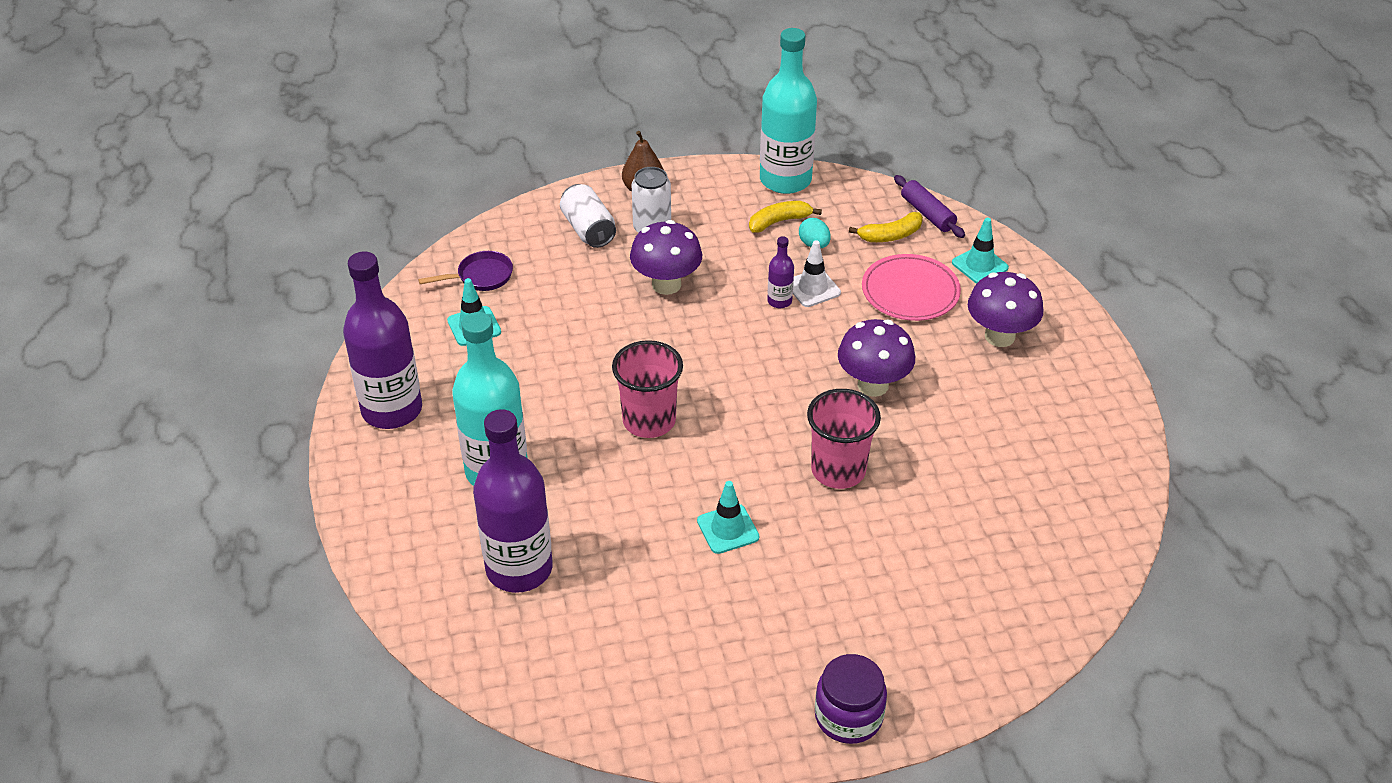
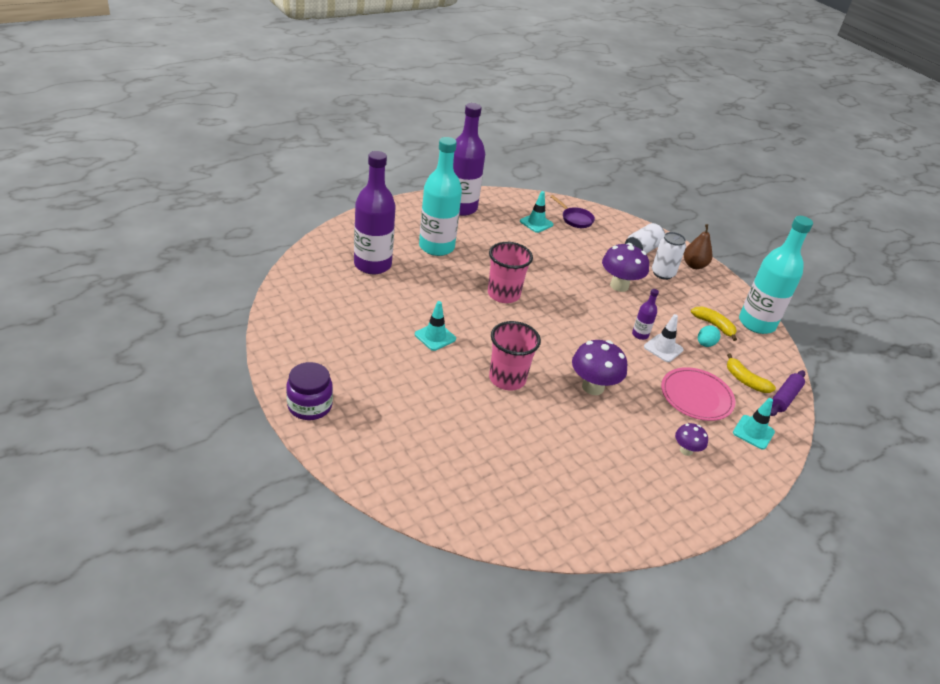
camera: 65 degrees right, 5 degrees down
(999, 336) = (686, 450): purple mushroom -> purple mushroom, size x0.56

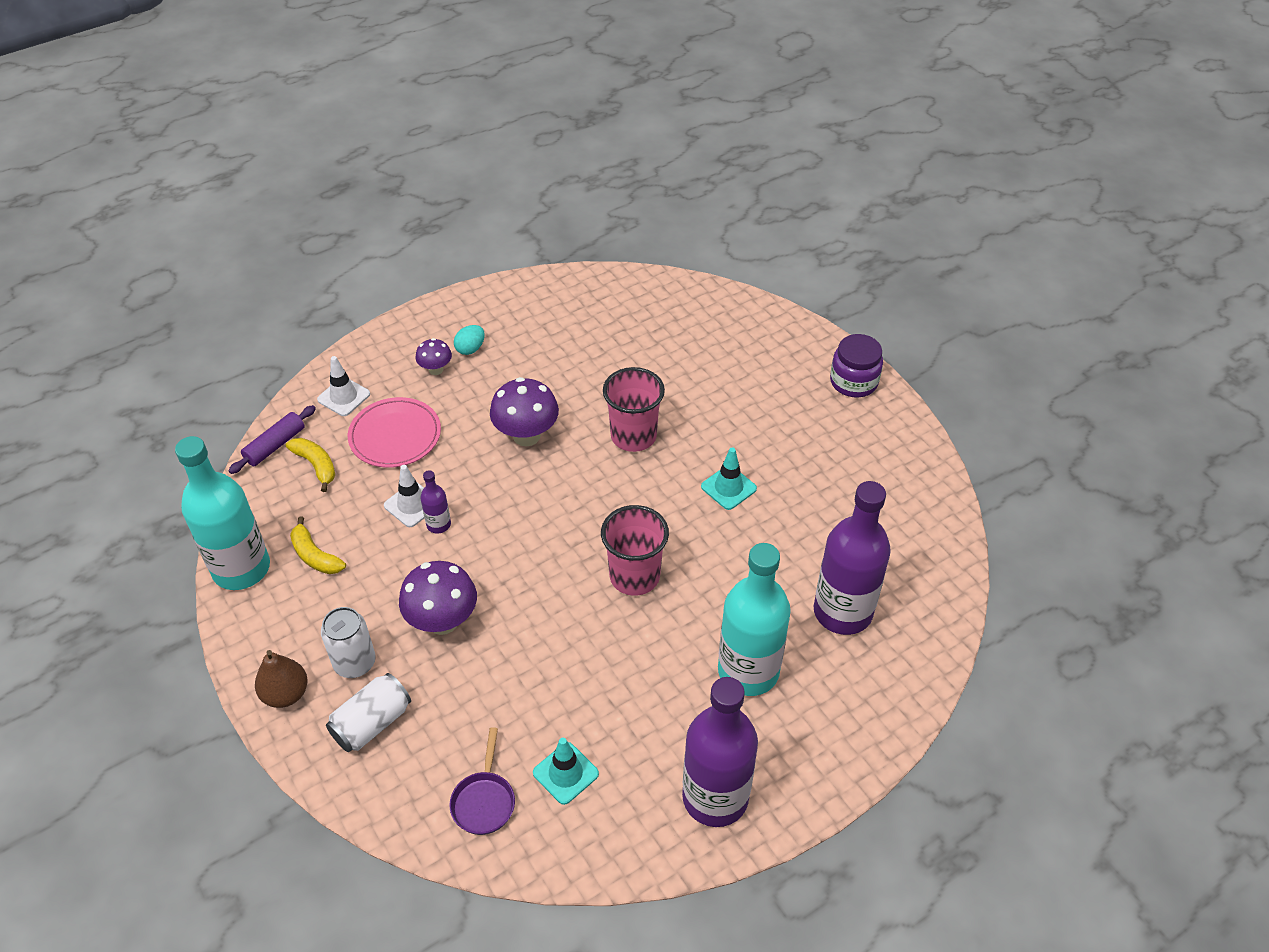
camera: 175 degrees left, 10 degrees up
(575, 219) = (484, 801): purple pan -> purple pan turned 135 degrees counterclockwise
(705, 344) = (345, 519): turquoise egg -> turquoise egg (470, 349)
(753, 432) = (344, 397): turquoise traffic cone -> white traffic cone

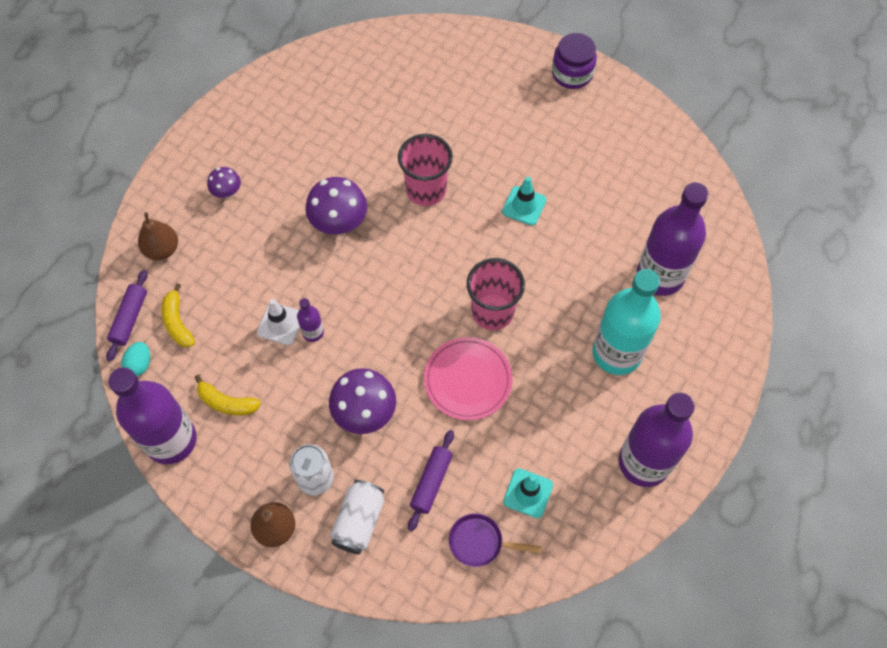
camera: 25 degrees left, 15 degrees up
(241, 568) = (171, 440): turquoise bottle -> purple bottle
(316, 465) = (177, 322): yellow banana -> yellow banana turned 135 degrees counterclockwise
(344, 397) = (162, 249): white traffic cone -> brown pear
(395, 436) = (229, 268): pink plate -> pink plate (468, 380)
(469, 717) = (431, 482): none -> purple rolling pin
(470, 349) = (245, 161): turquoise egg -> turquoise egg (140, 364)
(484, 801) = (480, 542): purple pan -> purple pan turned 120 degrees clockwise

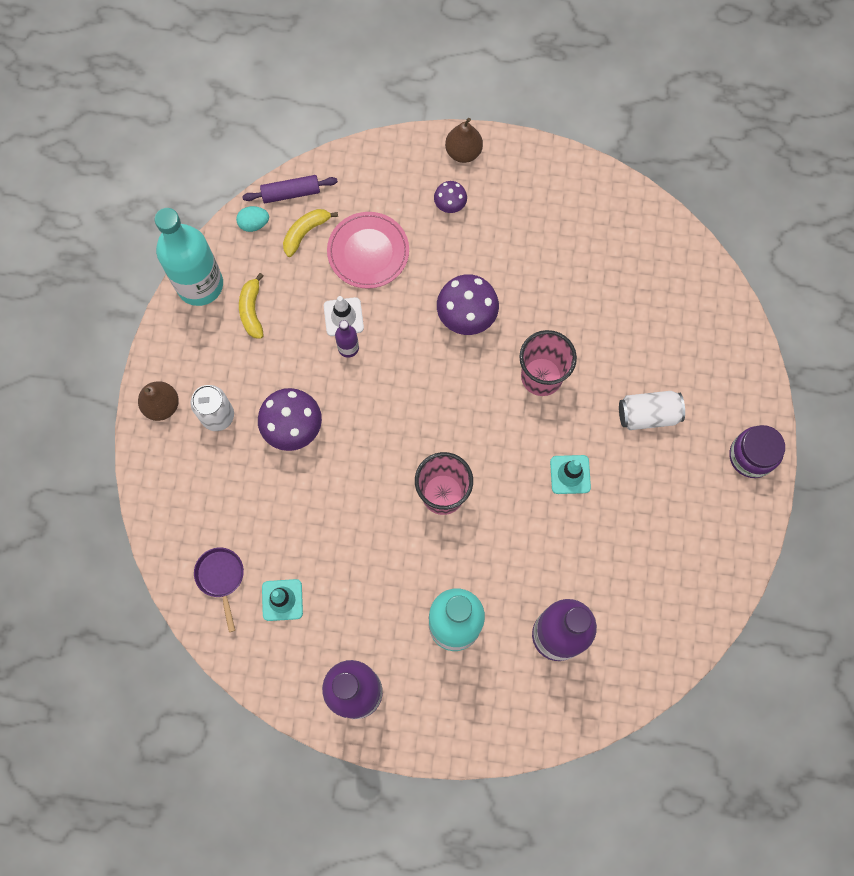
camera: 65 degrees right, 10 degrees up
(162, 249) = (367, 182): brown pear -> brown pear (463, 152)
(171, 440) = (200, 284): purple bottle -> turquoise bottle
(359, 521) = (196, 469): white can -> white can (648, 415)
(431, 482) = (256, 513): purple rolling pin -> none
(468, 380) = (365, 501): pink plate -> pink plate (368, 252)

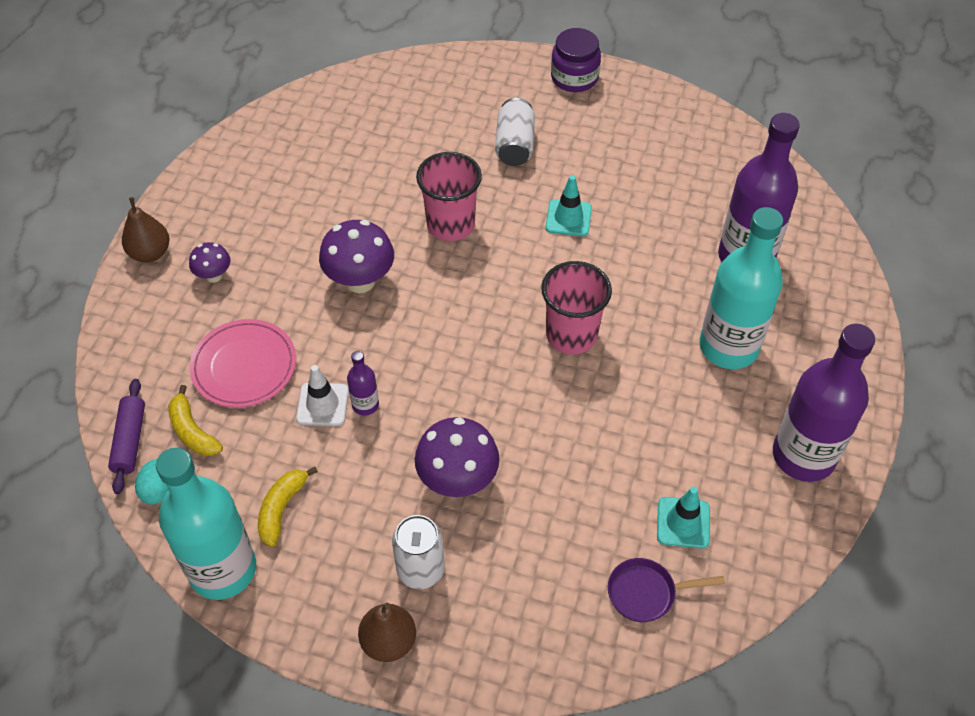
camera: 80 degrees left, 20 degrees down
(252, 310) = (281, 509): yellow banana -> yellow banana turned 105 degrees clockwise

